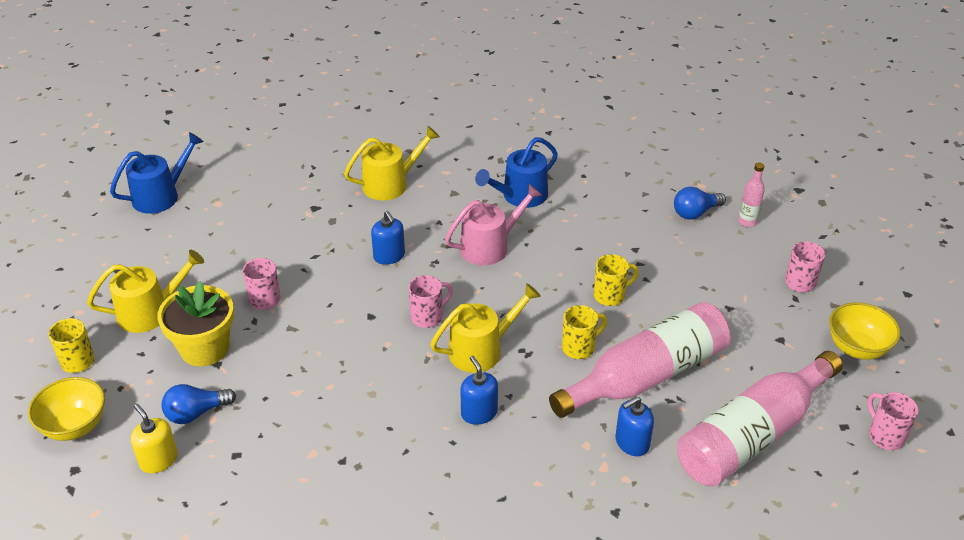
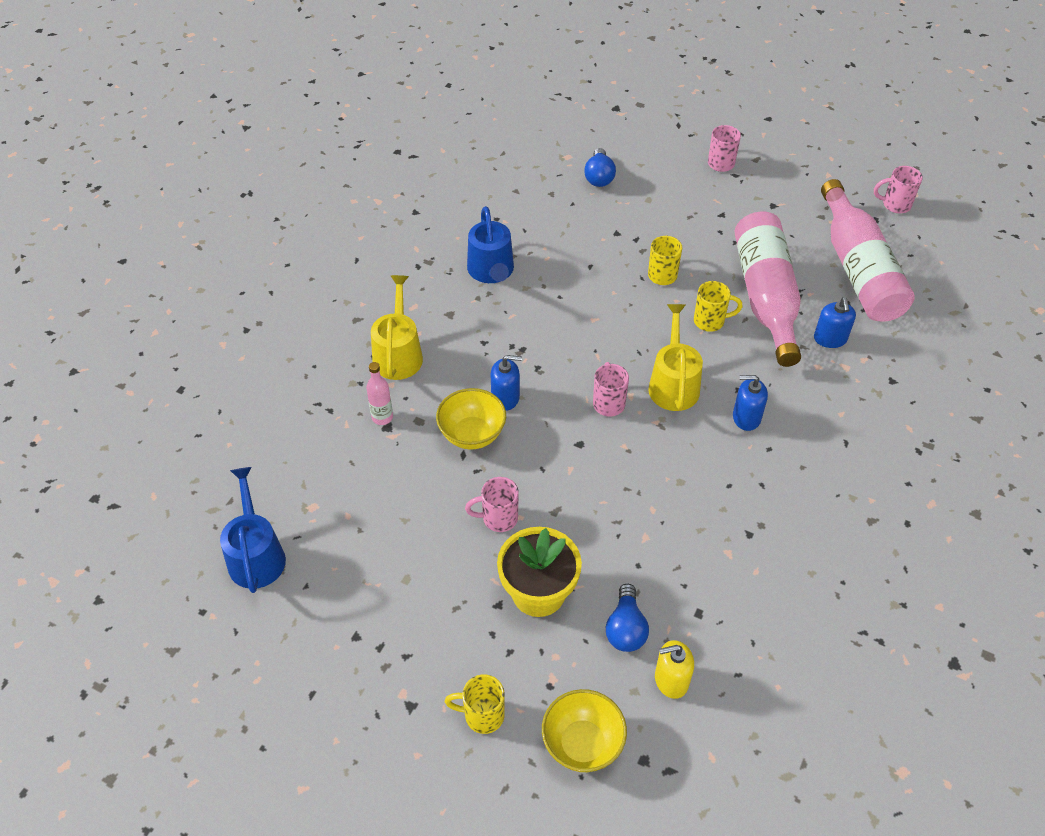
camera: 60 degrees left, 10 degrees up
(150, 312) = (450, 624): yellow watering can -> none
(489, 246) = (545, 322): pink watering can -> none
(579, 347) = (710, 321): yellow mug -> yellow mug turned 90 degrees clockwise
(747, 222) = (632, 154): pink bottle -> pink bottle (382, 417)
(857, 348) = (806, 172): yellow bowl -> yellow bowl (472, 434)

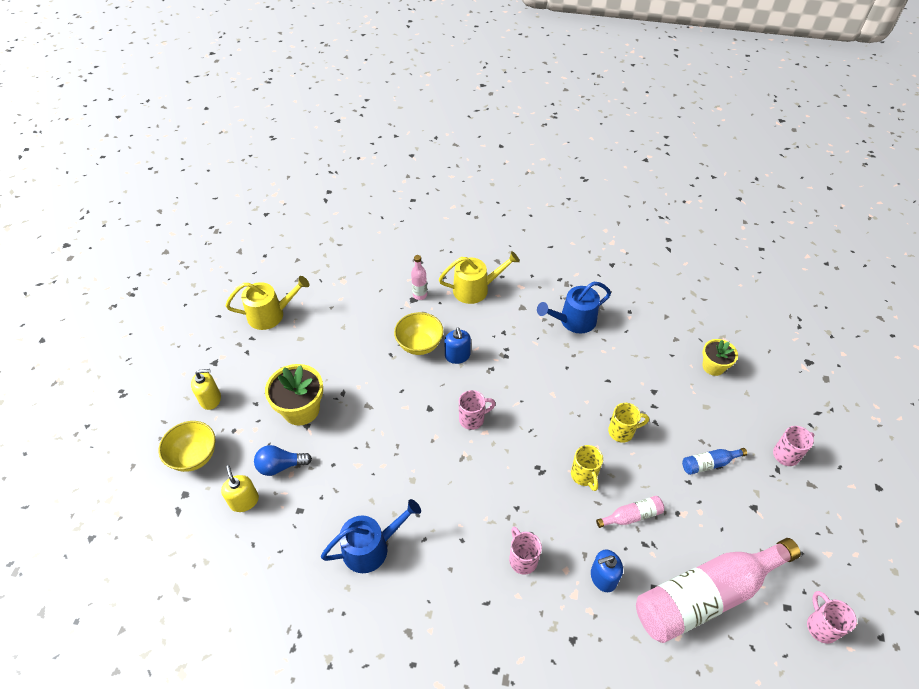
camera: 75 degrees right, 0 degrees up
(256, 555) = (304, 266): blue watering can -> blue watering can (371, 547)
(482, 715) = (210, 399): yellow mug -> yellow soap dispenser
(498, 518) = (354, 375): pink mug -> pink mug (522, 559)
(599, 177) = (713, 366): blue light bulb -> yellow flower pot
(673, 384) = (506, 459): yellow watering can -> yellow watering can (270, 314)
(718, 220) = (709, 464): none -> blue bottle
(746, 417) = (489, 518): blue soap dispenser -> none
(766, 297) = (632, 516): pink bottle -> pink bottle, size x0.42

